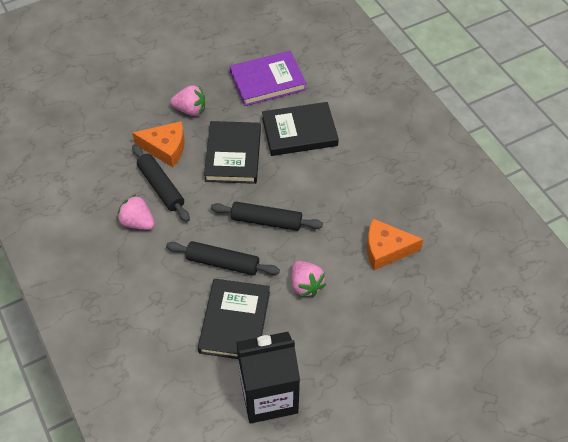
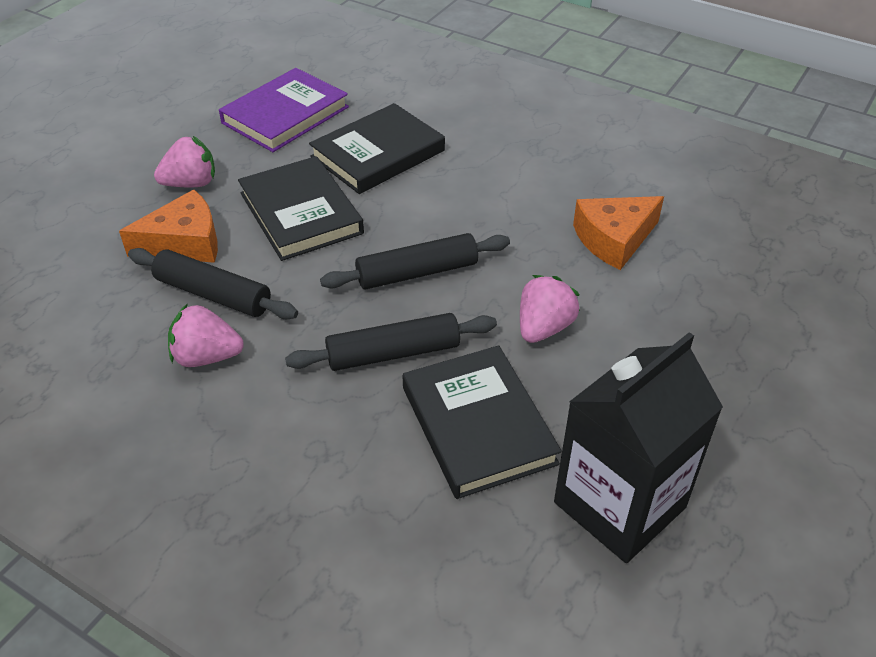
camera: 30 degrees left, 10 degrees down
(306, 285) = (544, 328): pink strawberry -> pink strawberry turned 90 degrees counterclockwise

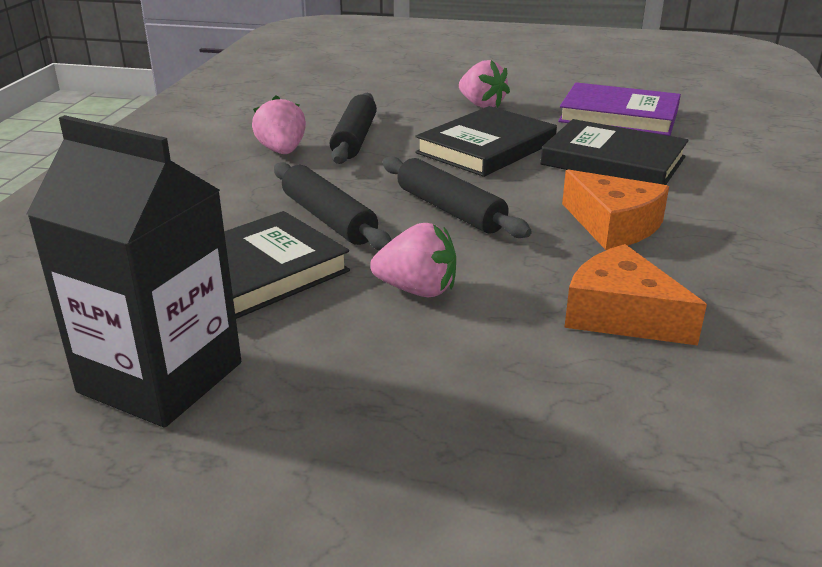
camera: 70 degrees right, 15 degrees down
(184, 243) = (407, 118): orange cheese -> orange cheese (613, 225)

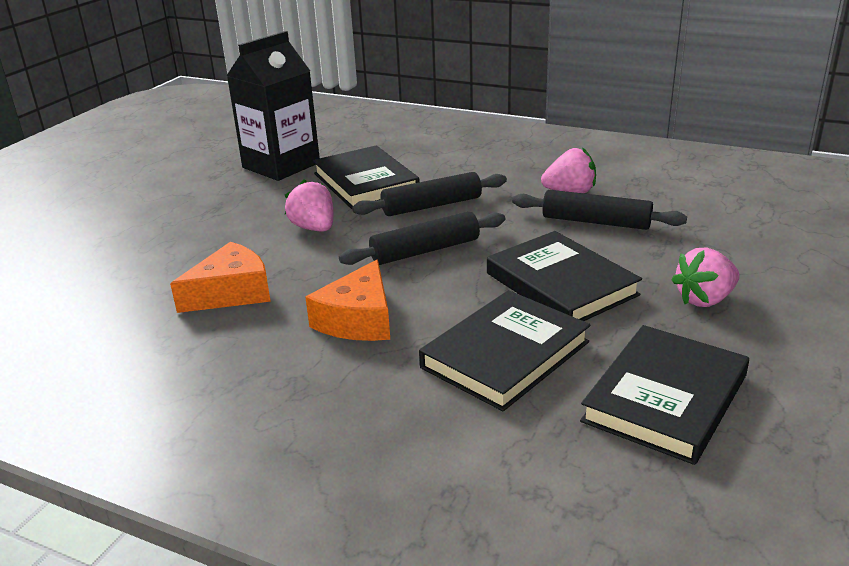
camera: 105 degrees right, 0 degrees up
(417, 290) = (314, 228): pink strawberry -> pink strawberry turned 120 degrees clockwise
(613, 225) = (358, 319): orange cheese -> orange cheese turned 45 degrees counterclockwise
(619, 115) = (665, 398): purple book -> black book

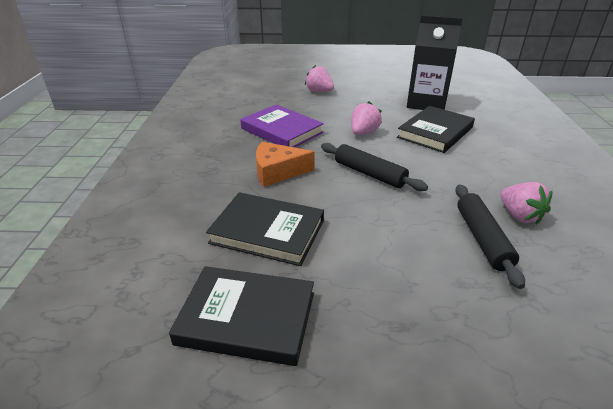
camera: 65 degrees right, 5 degrees up
(231, 292) = (281, 130): orange cheese -> purple book
(432, 206) = (430, 162): black rolling pin -> none
(560, 284) = (369, 238): black book -> none
(704, 299) = (403, 325): pink strawberry -> pink strawberry (319, 91)

